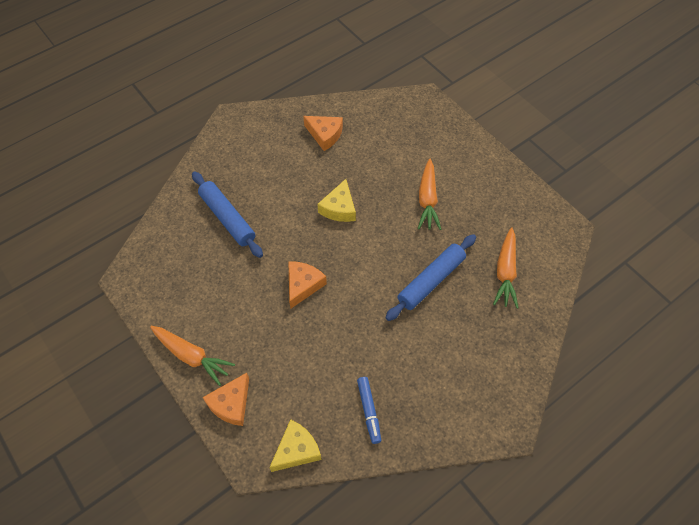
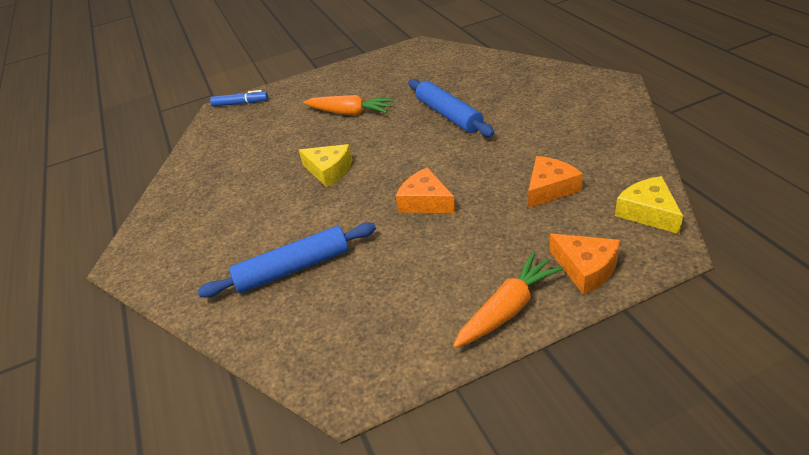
camera: 70 degrees left, 20 degrees down
(325, 135) = (216, 178): orange cheese -> orange cheese (550, 189)
(369, 411) = (598, 159): blue marker -> blue marker (240, 103)
(505, 272) = (453, 76): orange carrot -> none

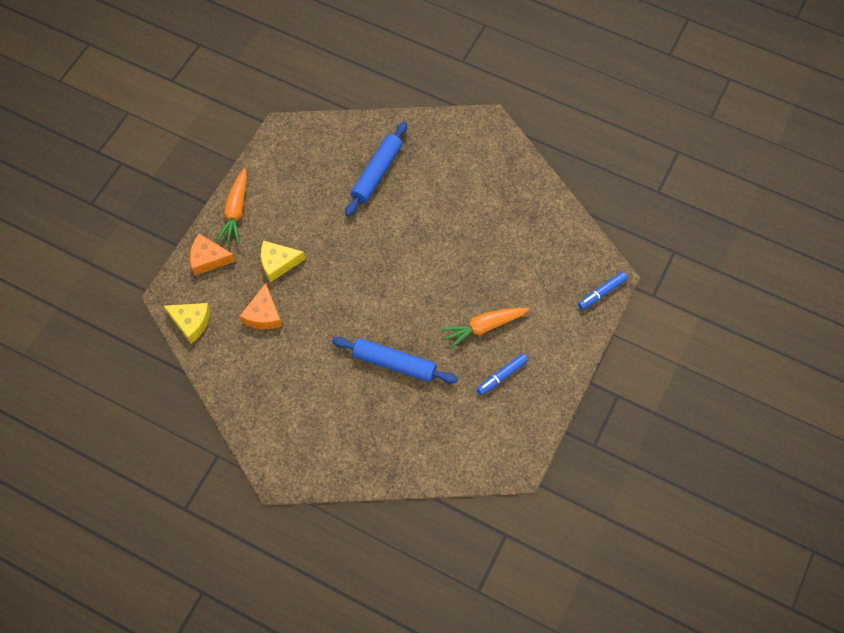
camera: 135 degrees right, 25 degrees up
(329, 171) = (434, 256): yellow cheese -> yellow cheese (278, 263)
(372, 85) = (502, 376): none -> blue marker
(425, 202) = (339, 262): orange cheese -> none

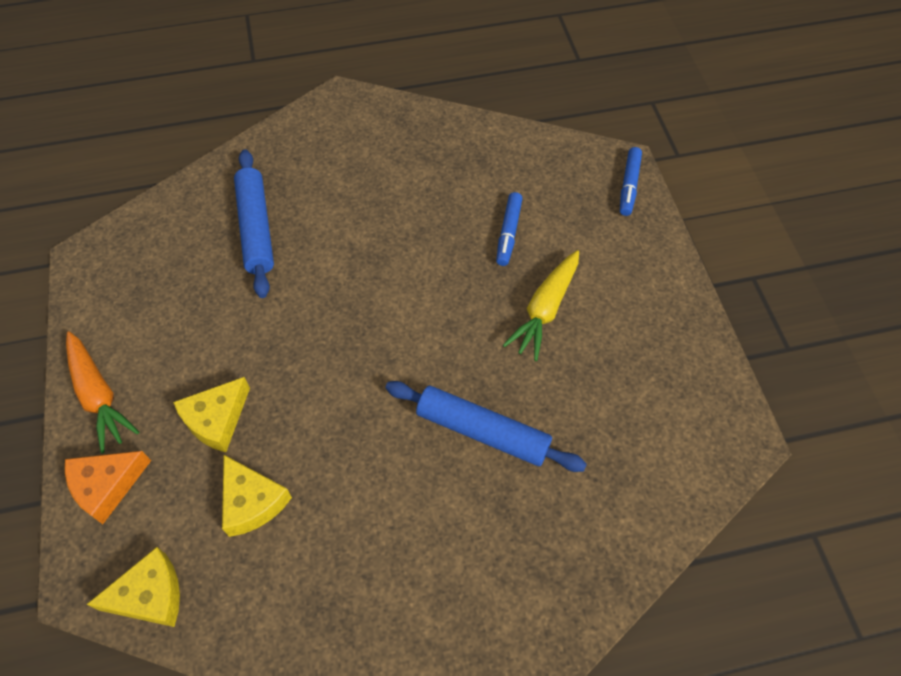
camera: 40 degrees left, 5 degrees down
(263, 314) = (252, 501): orange cheese -> yellow cheese
(394, 363) = (482, 431): blue rolling pin -> blue rolling pin turned 45 degrees clockwise
(484, 327) = (545, 310): orange carrot -> yellow carrot
(502, 376) = (619, 349): blue marker -> blue marker (508, 233)

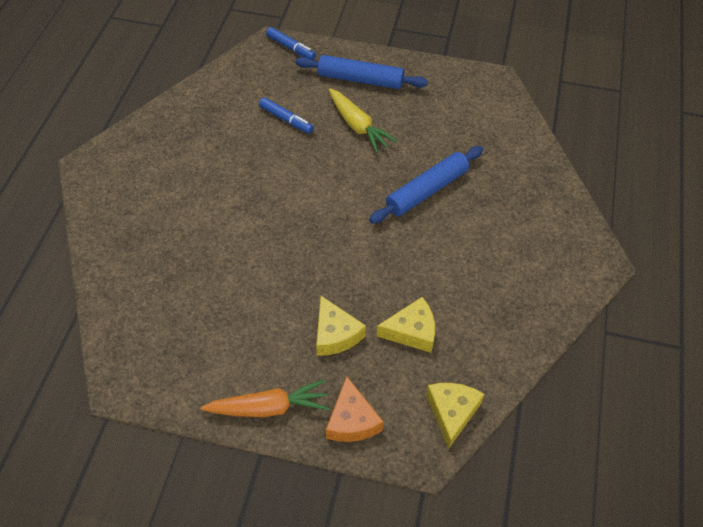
camera: 65 degrees left, 5 degrees down
(256, 228) = (177, 259): blue rolling pin -> blue rolling pin (360, 80)

